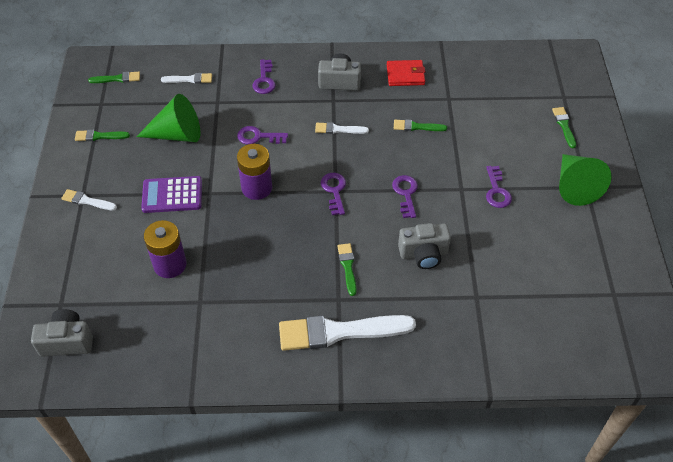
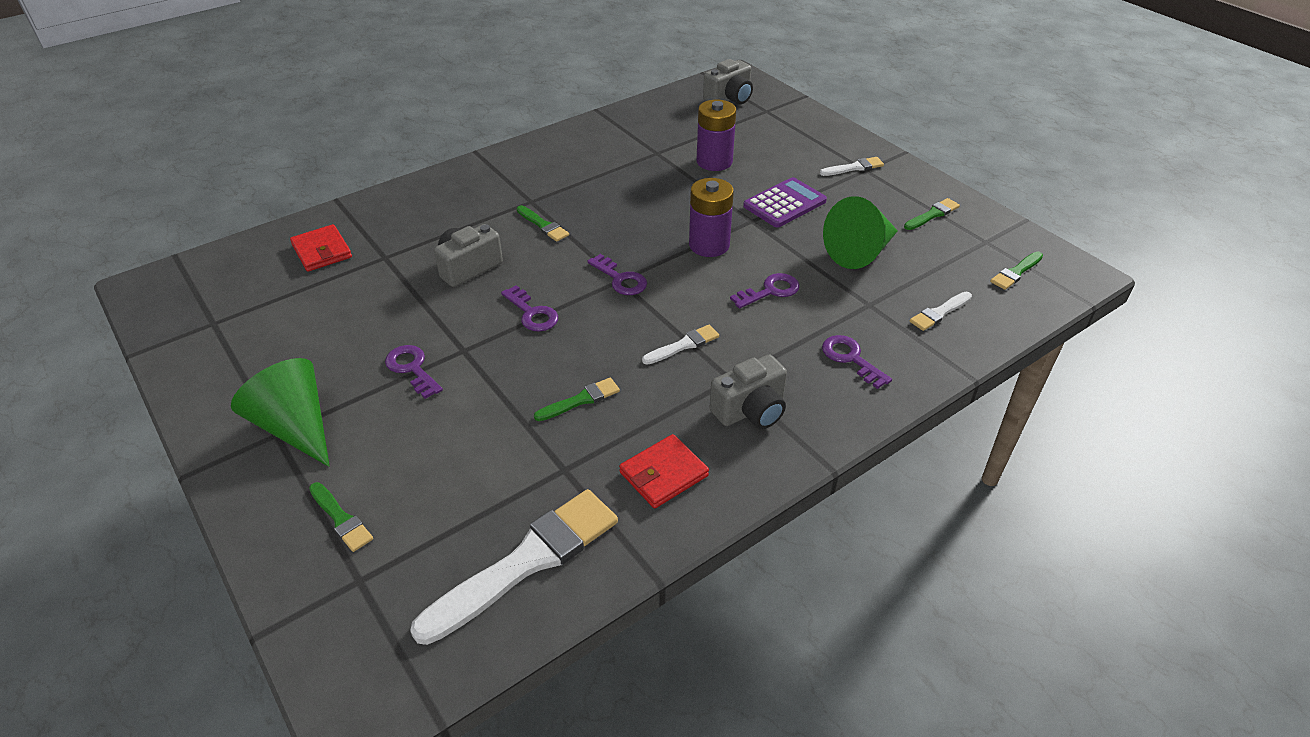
camera: 145 degrees right, 10 degrees down
(339, 332) = (510, 182): white brush -> white brush (526, 562)
(520, 329) = (322, 251): none -> red wallet

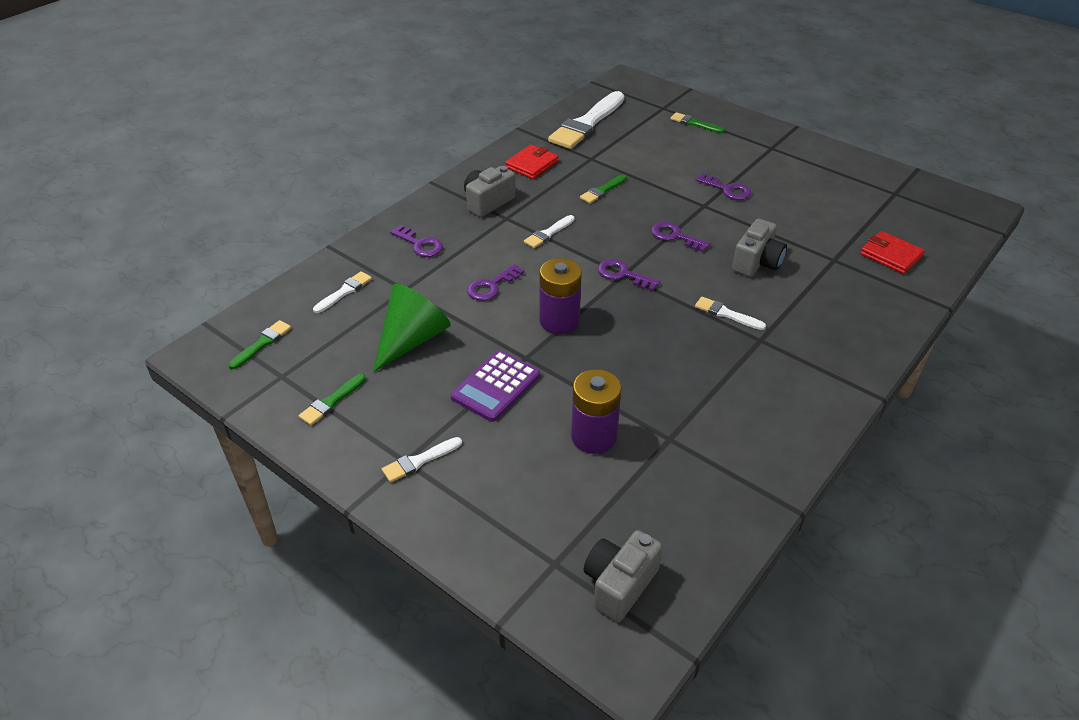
camera: 165 degrees right, 0 degrees up
(295, 426) = (765, 152): green cone -> none
(543, 225) = (726, 314): green brush -> white brush

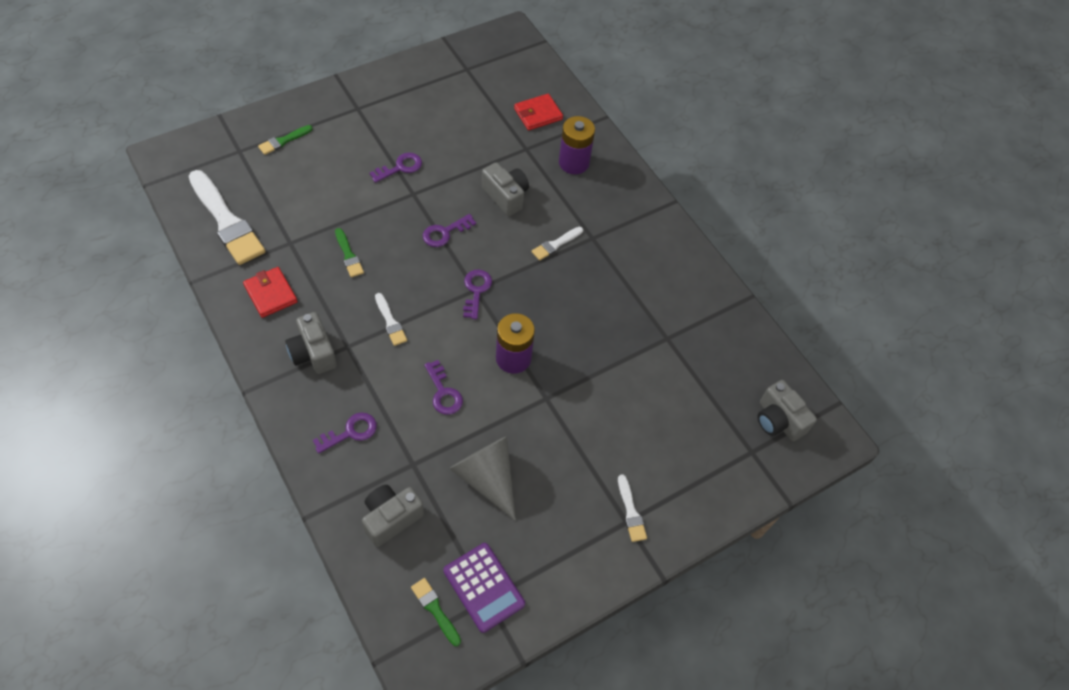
camera: 75 degrees left, 15 degrees up
(331, 401) = (538, 563): green brush -> none
(344, 291) = (391, 518): white brush -> grey camera
(412, 340) = (487, 478): green cone -> grey cone
(496, 386) = (571, 431): purple calculator -> purple calculator (484, 587)
(594, 436) = (648, 384): purple battery -> purple battery (574, 163)
(622, 274) = (476, 290): purple key -> purple key turned 135 degrees clockwise

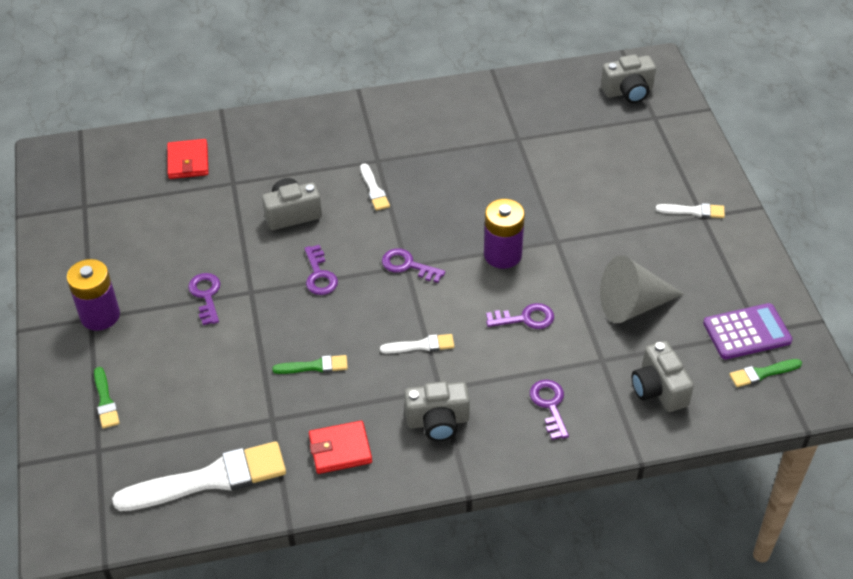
camera: 65 degrees left, 10 degrees down
(574, 163) = (272, 150): purple battery -> purple battery (100, 315)

